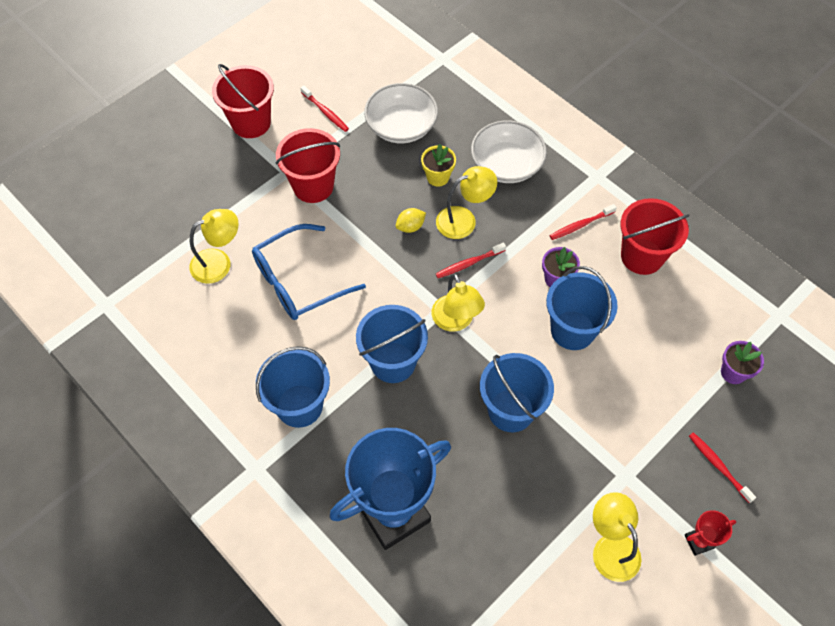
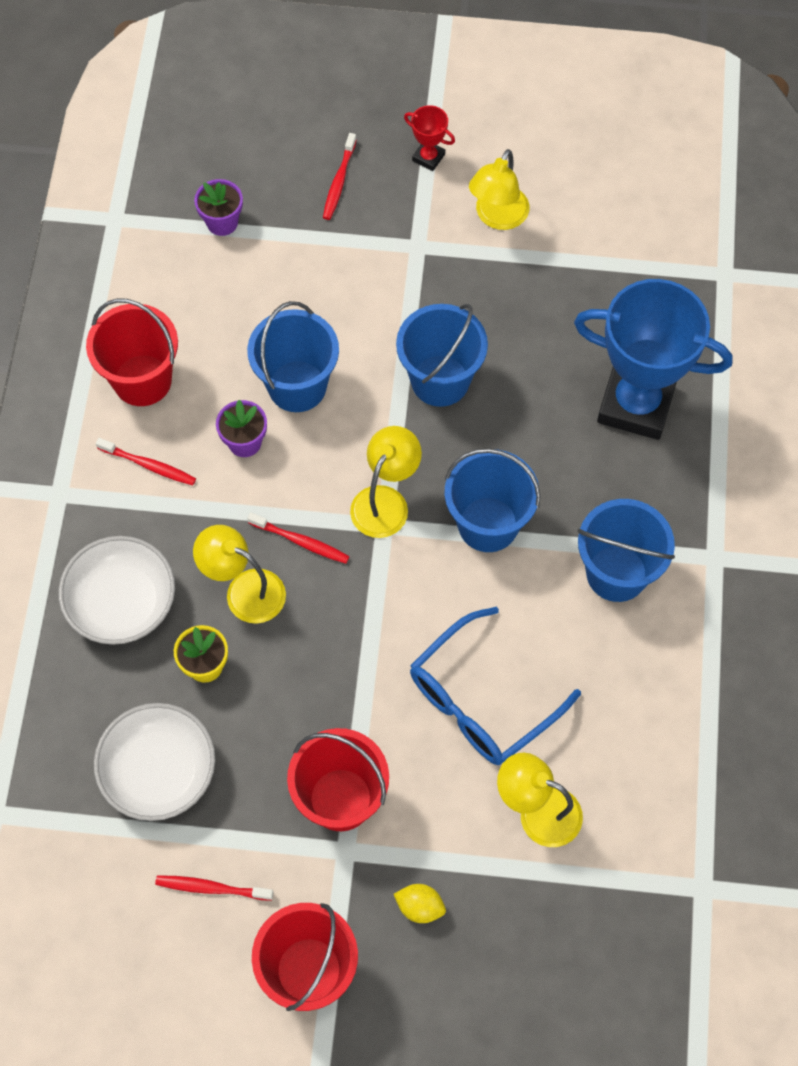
camera: 130 degrees left, 5 degrees up
(298, 281) = (481, 700): blue glasses -> blue glasses turned 120 degrees clockwise
(325, 112) = (212, 888): red toothbrush -> red toothbrush turned 90 degrees counterclockwise
(410, 227) = (304, 640): yellow lemon -> yellow lemon (420, 907)

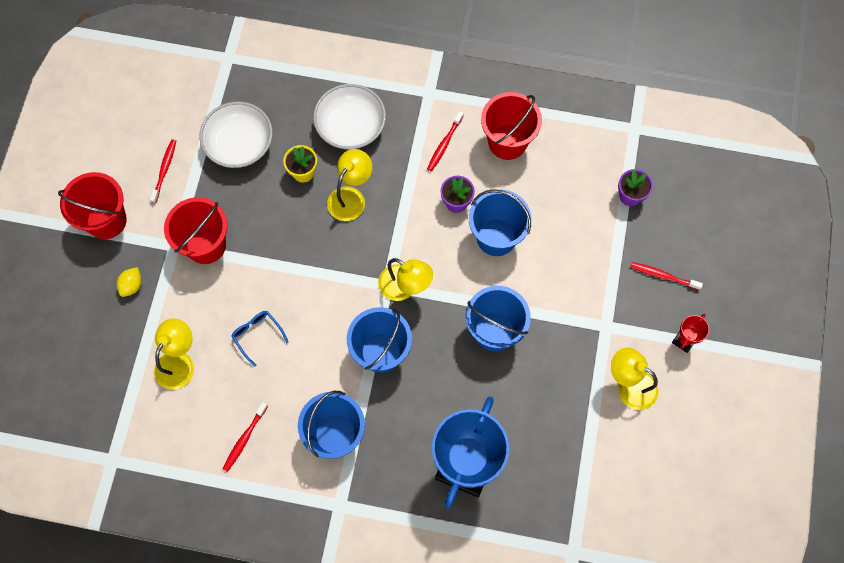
camera: 95 degrees right, 5 degrees up
(300, 541) = (381, 232): red toothbrush -> red toothbrush (244, 438)
(481, 700) = (257, 335): blue glasses -> blue glasses, size x0.50

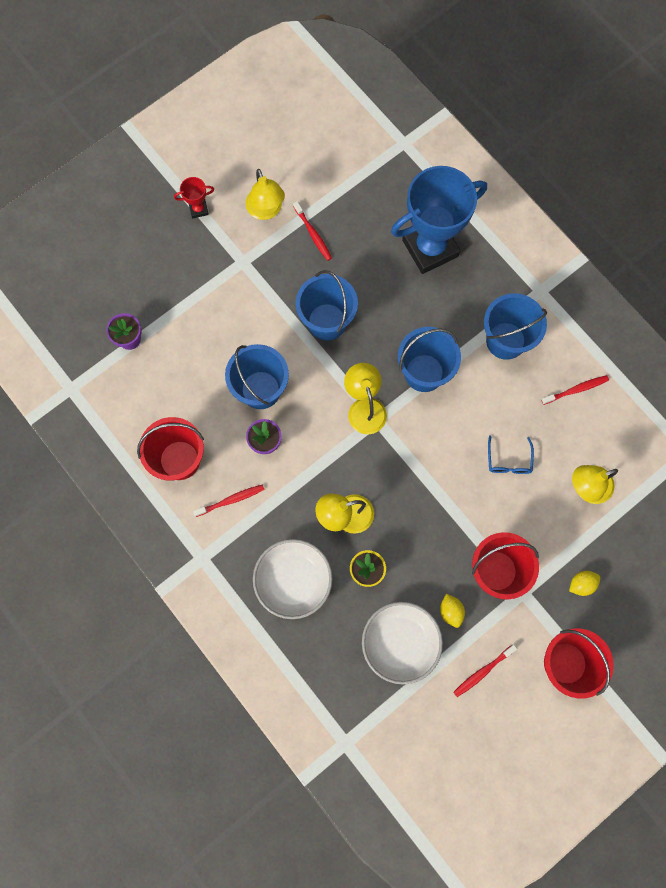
camera: 140 degrees left, 5 degrees up
(219, 192) = (451, 611): none -> yellow lemon
(663, 276) = (166, 262): red toothbrush -> red toothbrush (313, 234)

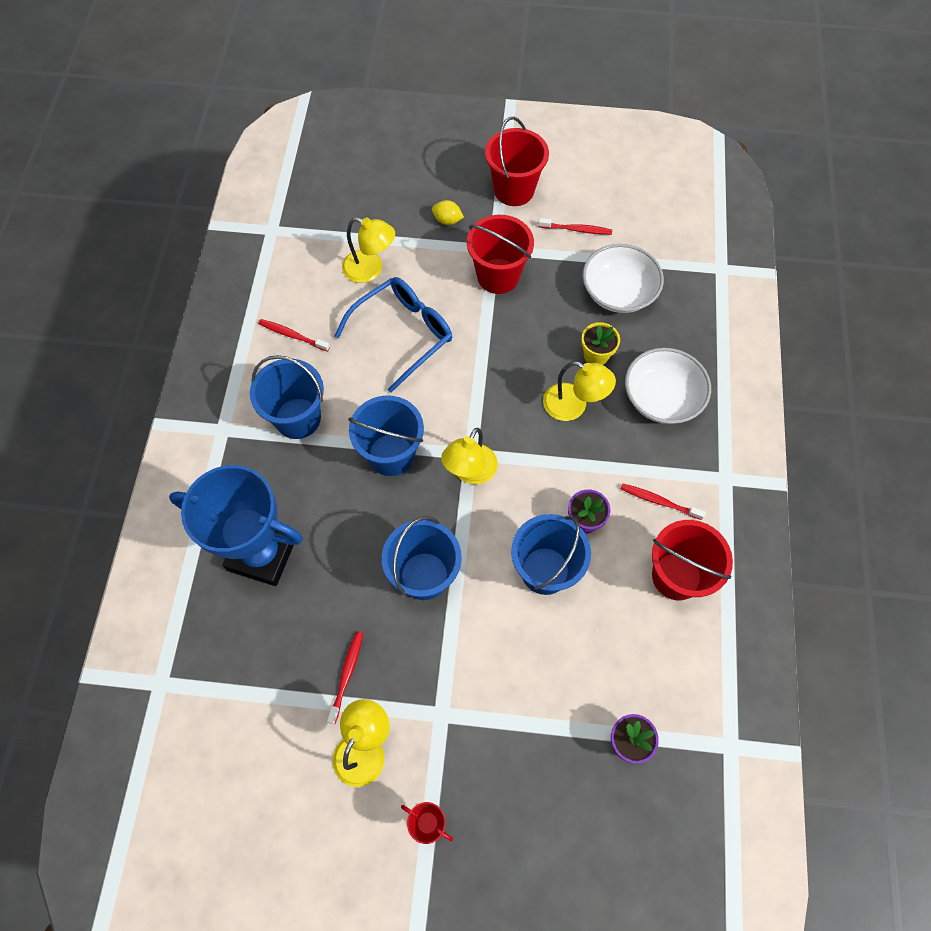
camera: 135 degrees left, 10 degrees down
(451, 611) = (559, 280): yellow lemon -> none
(508, 461) = (403, 334): blue glasses -> blue glasses, size x2.00

